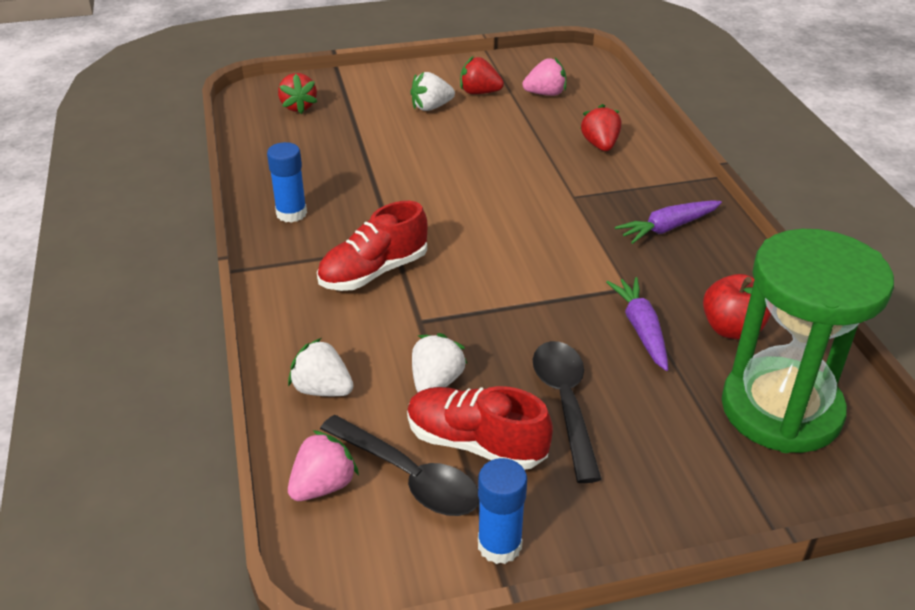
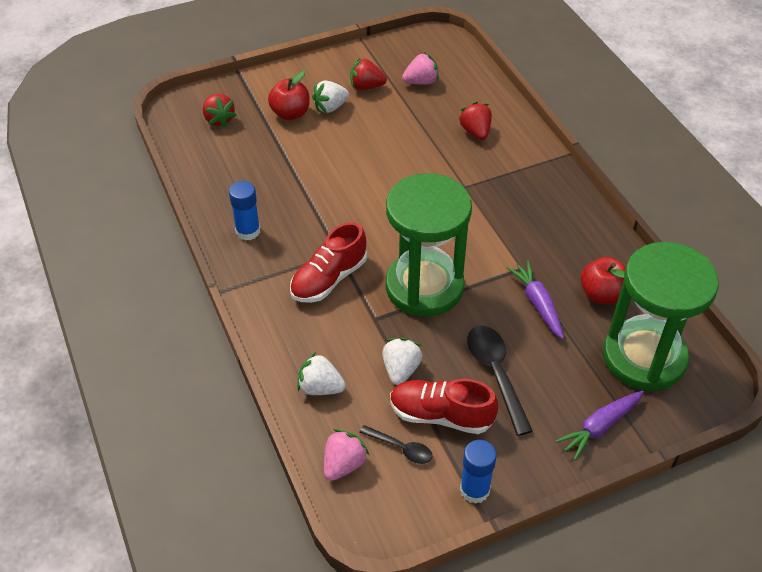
camera: 10 degrees left, 10 degrees up
(382, 109) = (290, 113): none -> red apple
(408, 476) = (400, 448): black spoon -> black spoon, size x0.58
(494, 294) = (424, 287): none -> green hourglass
(668, 228) = (541, 208): purple carrot -> purple carrot (599, 427)

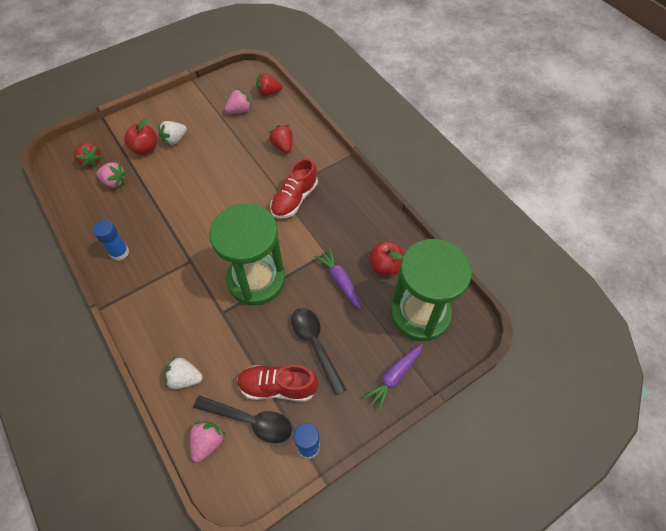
camera: 10 degrees left, 10 degrees up
(247, 148) = (114, 182): none -> pink strawberry
(329, 279) = (184, 284): red shoe -> red shoe (294, 199)
(366, 86) = (200, 119): red strawberry -> red strawberry (268, 93)
(400, 448) = (250, 421): black spoon -> black spoon, size x1.73
(401, 370) = (244, 353): white strawberry -> none

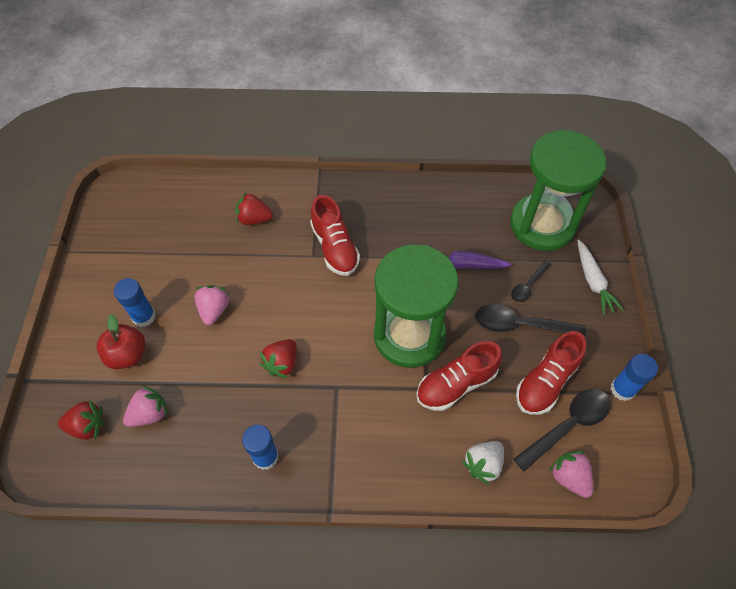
camera: 55 degrees left, 0 degrees up
(174, 140) = (144, 316): white strawberry -> blue glue stick
(237, 329) = (456, 384): none -> red shoe
(239, 110) = (163, 230): pink strawberry -> pink strawberry (214, 310)
(268, 93) = (164, 190): red strawberry -> red strawberry (282, 363)
(354, 332) = (528, 285): none -> black spoon
(385, 266) = (473, 220): red apple -> none
(394, 377) = (593, 281): purple carrot -> white carrot

